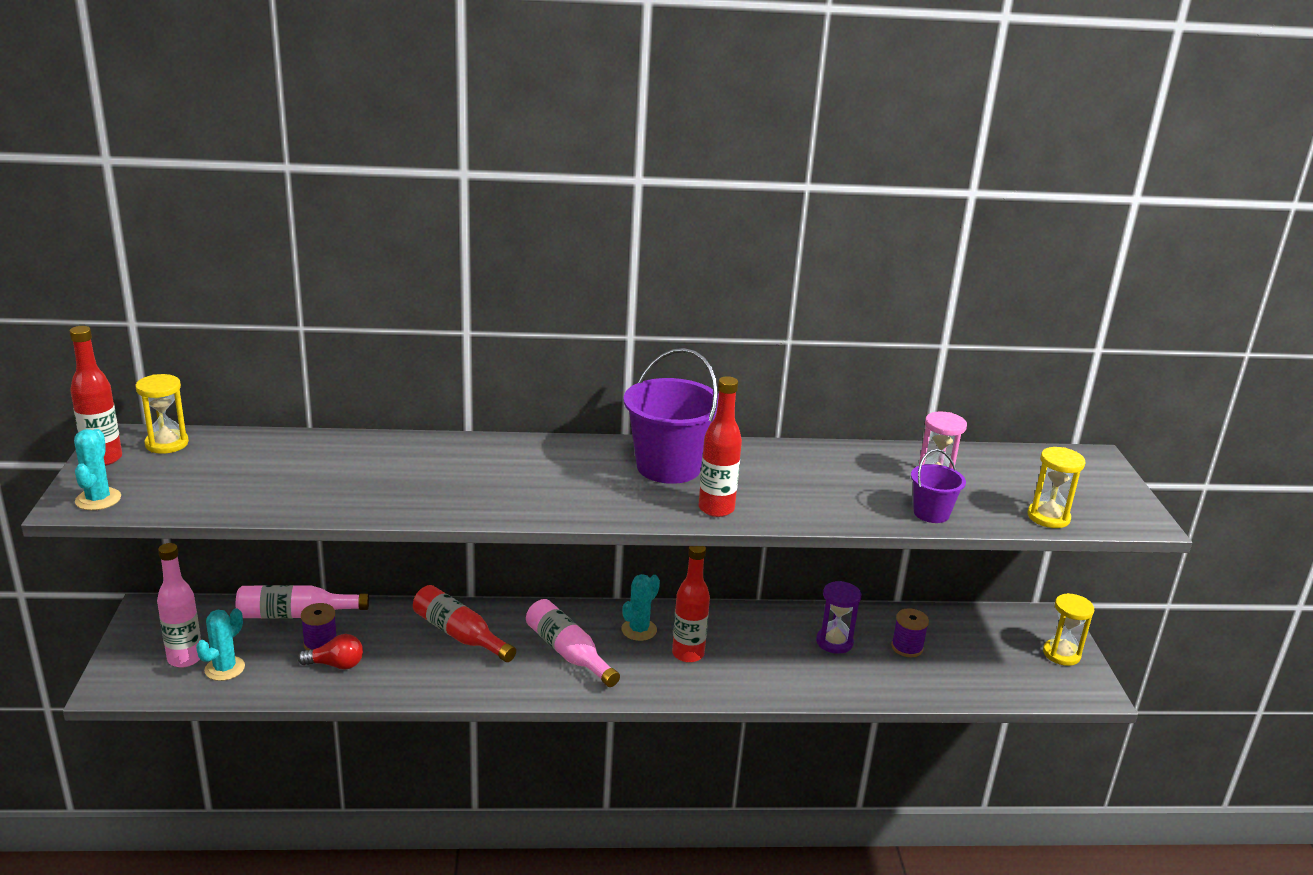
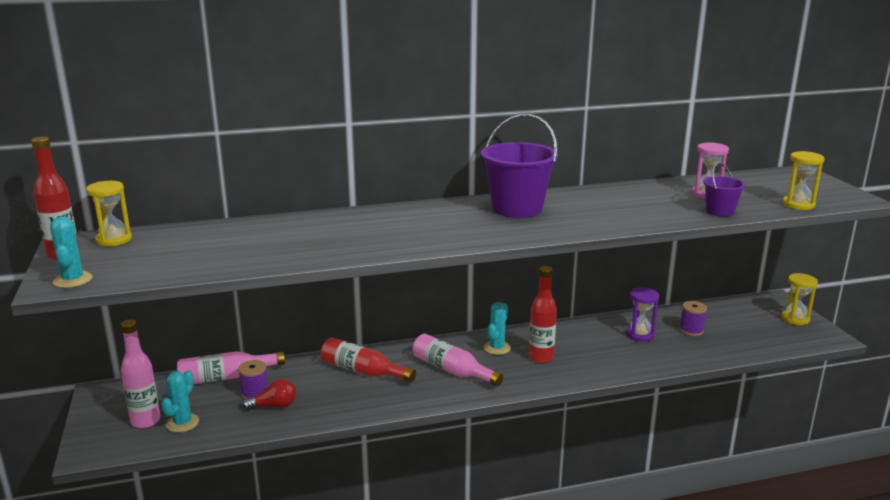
camera: 10 degrees left, 5 degrees down
(716, 509) = (569, 227): red bottle -> none

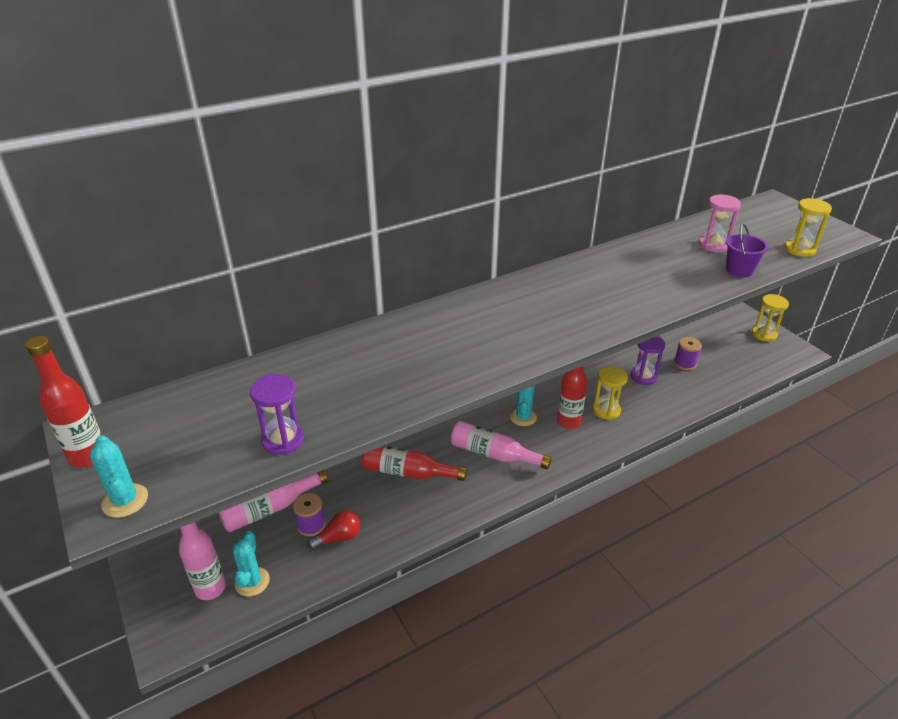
camera: 15 degrees left, 15 degrees up
(114, 240) = (137, 417): yellow hourglass -> yellow hourglass (606, 410)
(216, 264) = (283, 440): none -> purple hourglass
(517, 208) = (551, 293): purple bucket -> none

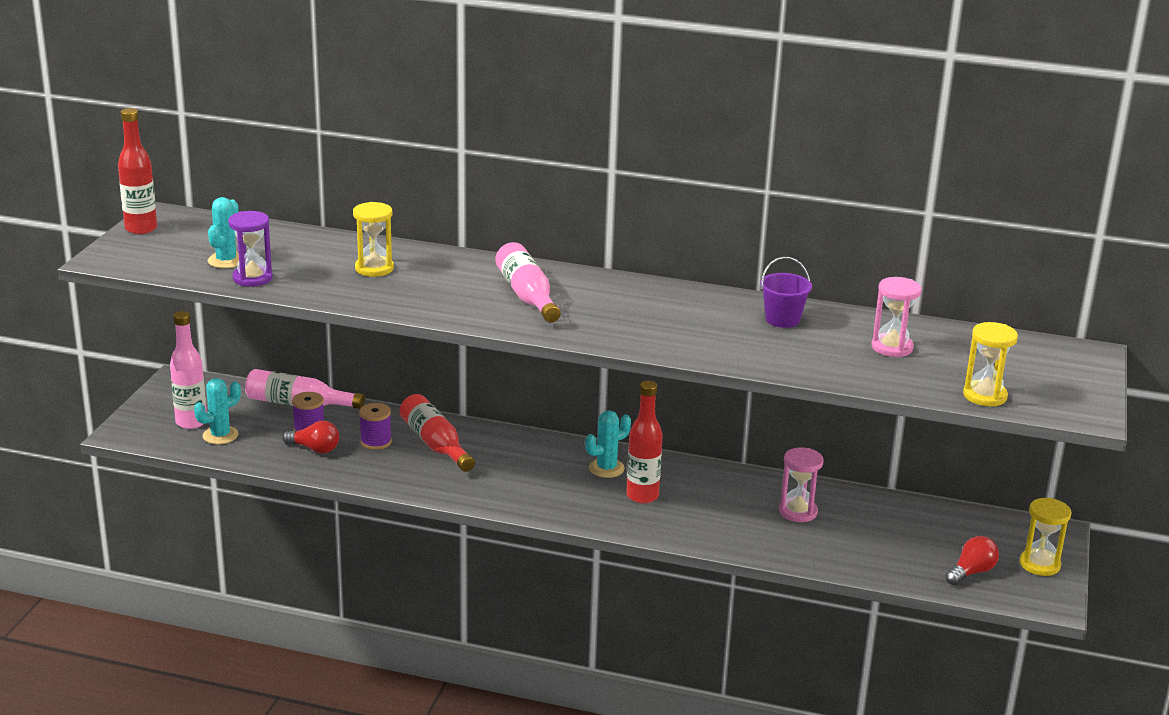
camera: 45 degrees right, 10 degrees down
(125, 500) = (123, 259): turquoise cactus -> turquoise cactus (226, 261)
(494, 454) = (528, 475): pink bottle -> pink bottle (527, 296)
(606, 410) = (699, 510): yellow hourglass -> yellow hourglass (374, 268)
(643, 376) = (798, 512): purple hourglass -> pink hourglass
(685, 363) = (872, 529): purple spool -> purple spool (376, 442)
(739, 270) = (862, 375): purple bucket -> purple bucket (782, 319)
(753, 358) = (971, 572): none -> red light bulb

